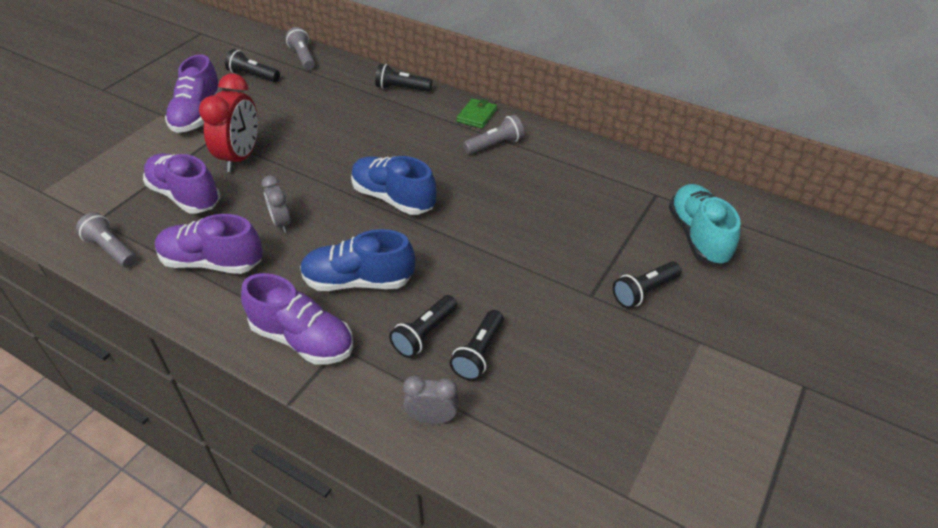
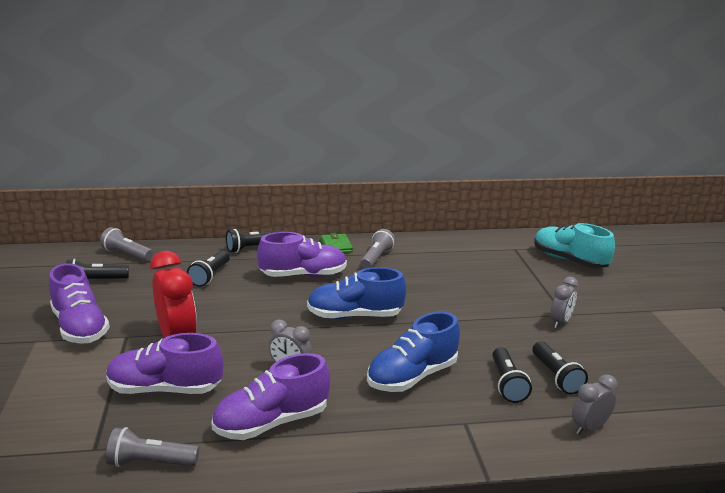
camera: 40 degrees left, 20 degrees down
(303, 339) = (431, 433): purple shoe -> purple shoe (303, 275)
(572, 301) = (560, 322): none -> grey clock
(644, 292) = (587, 299): black flashlight -> black flashlight (210, 276)

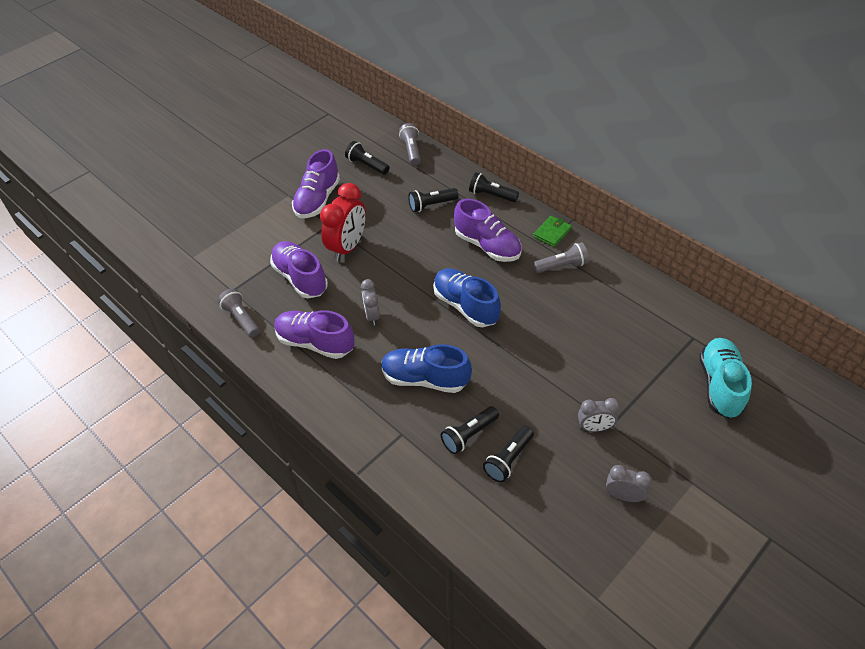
camera: 55 degrees right, 25 degrees up
(589, 428) = (462, 506): grey clock -> grey clock (623, 496)

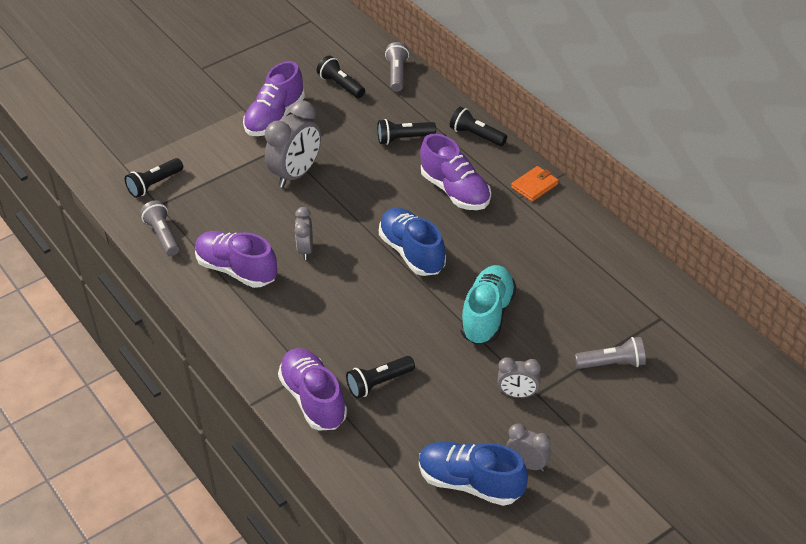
camera: 10 degrees right, 5 degrees down
(300, 278) = (236, 201): purple shoe -> purple shoe (313, 399)
(347, 247) = (296, 174): red clock -> grey clock
(425, 379) = (347, 321): blue shoe -> blue shoe (470, 483)
(508, 459) = (414, 412): black flashlight -> black flashlight (154, 184)
(552, 233) = (534, 186): green wallet -> orange wallet
(562, 266) = (535, 223): grey flashlight -> grey flashlight (612, 363)
(720, 385) = (673, 370): turquoise shoe -> turquoise shoe (487, 315)

